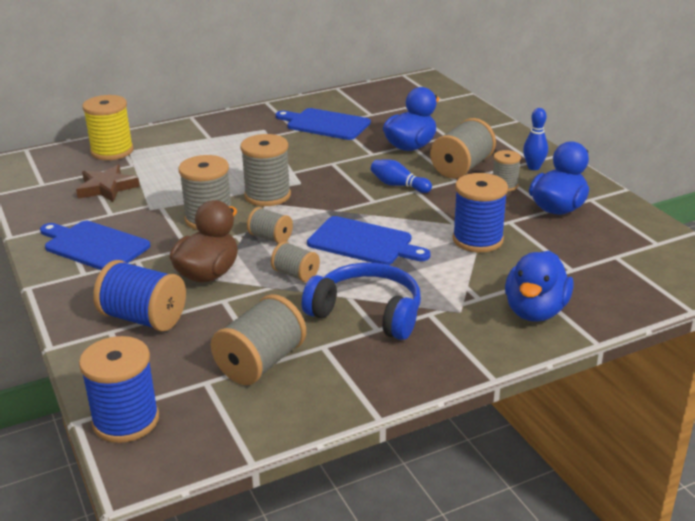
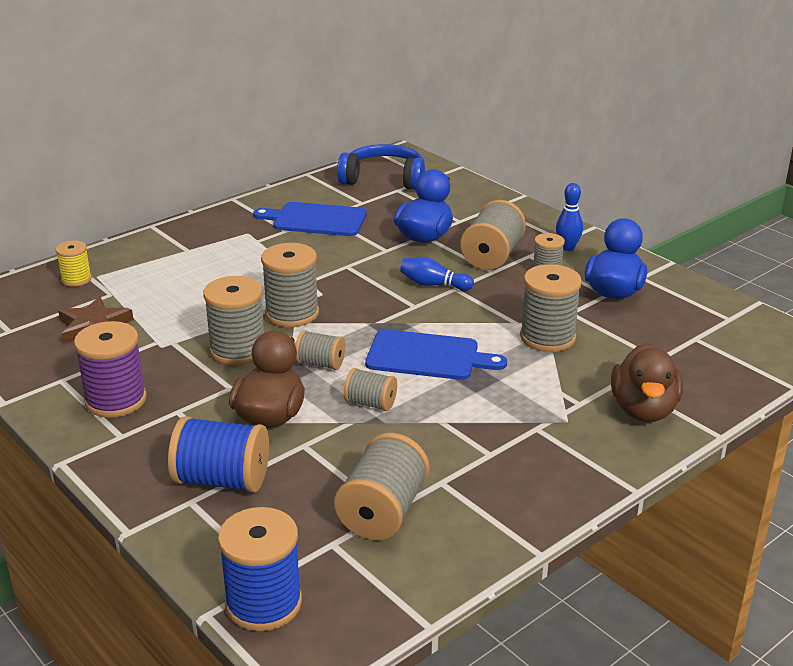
camera: 15 degrees left, 0 degrees up
(94, 246) = (116, 400): blue cutting board -> purple spool
(112, 151) = (76, 279): yellow spool -> yellow spool, size x0.58
(367, 313) = (470, 437): blue headphones -> blue headphones (384, 179)
(477, 240) = (547, 337): blue spool -> grey spool
(535, 311) = (643, 410): blue duck -> brown duck

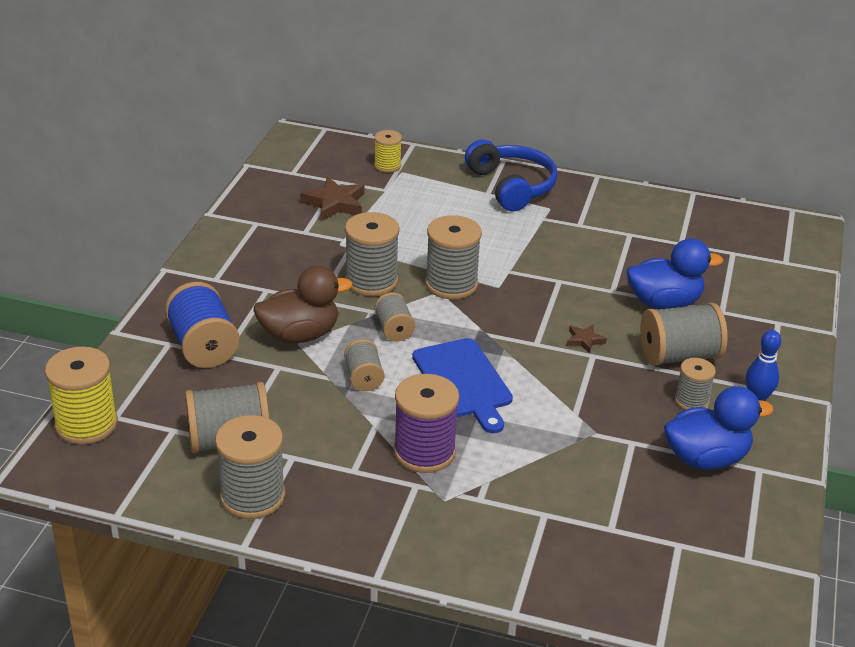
camera: 55 degrees right, 5 degrees up
(116, 400) = (254, 257): purple spool -> purple spool (424, 452)
(263, 603) = (86, 424): blue spool -> yellow spool
(316, 220) = (617, 232): blue cutting board -> none
(384, 179) = (743, 237): blue headphones -> blue headphones (512, 186)
(433, 285) = (584, 340): blue bowling pin -> brown star
(547, 337) = (570, 442): grey spool -> grey spool (252, 496)
(643, 410) = (509, 545): brown duck -> none

